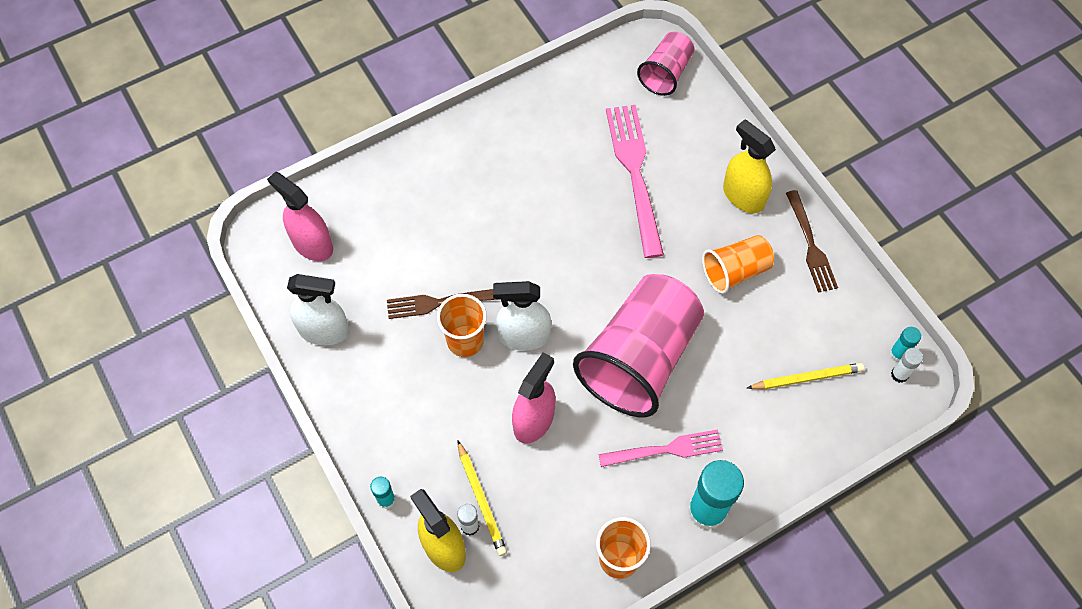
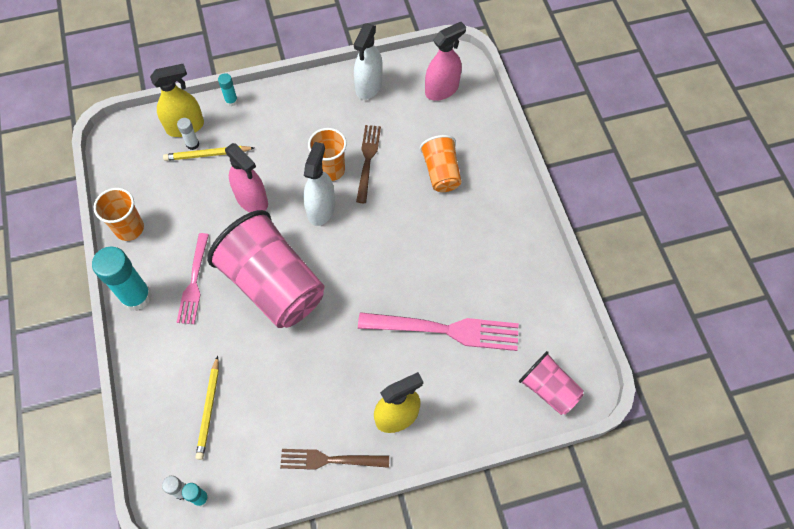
camera: 105 degrees right, 0 degrees up
(735, 271) = (325, 384): orange cup -> orange cup (441, 172)

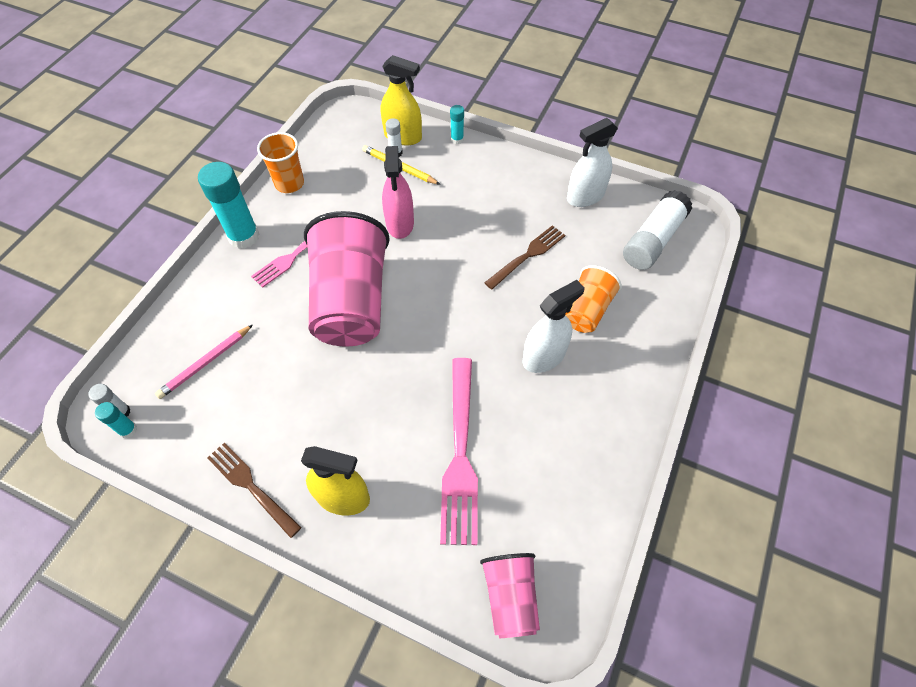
camera: 40 degrees right, 5 degrees down
(209, 409) = (205, 363): yellow pencil -> pink pencil
(321, 209) = (449, 268): white spray bottle -> white spray bottle (544, 357)
(331, 170) = (487, 242): orange cup -> none
(442, 89) = (653, 240): pink spray bottle -> white glue stick
(445, 330) = (460, 454): pink fork -> pink fork turned 45 degrees clockwise

